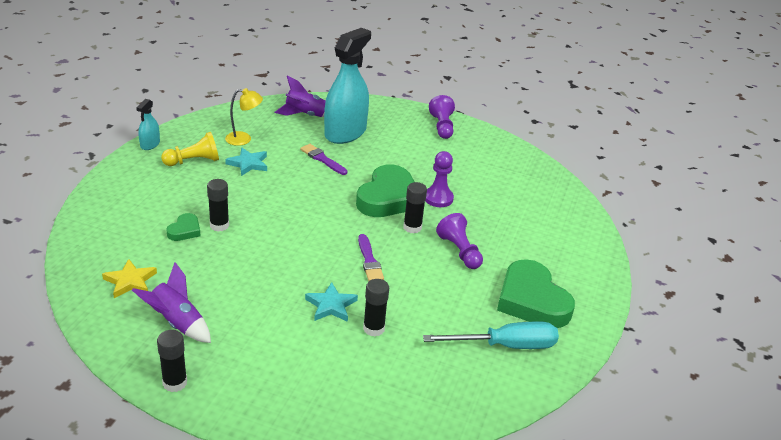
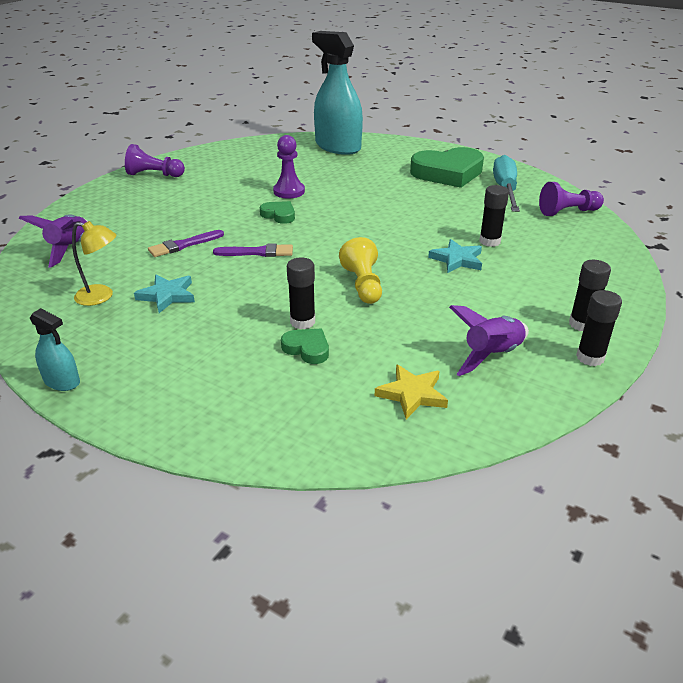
camera: 75 degrees left, 0 degrees up
(193, 161) = (136, 340): yellow pawn -> yellow pawn (363, 285)
(244, 139) = (101, 296): yellow lamp -> yellow lamp turned 90 degrees clockwise
(345, 132) = (131, 227): turquoise spray bottle -> turquoise spray bottle (338, 147)
(369, 261) = (387, 234): purple brush -> purple brush (257, 252)
(388, 198) = (279, 215): green heart -> green heart, size x0.47
(412, 227) = (335, 208): black glue stick -> black glue stick (582, 324)
(459, 251) = (377, 192): purple pawn -> purple pawn (568, 212)

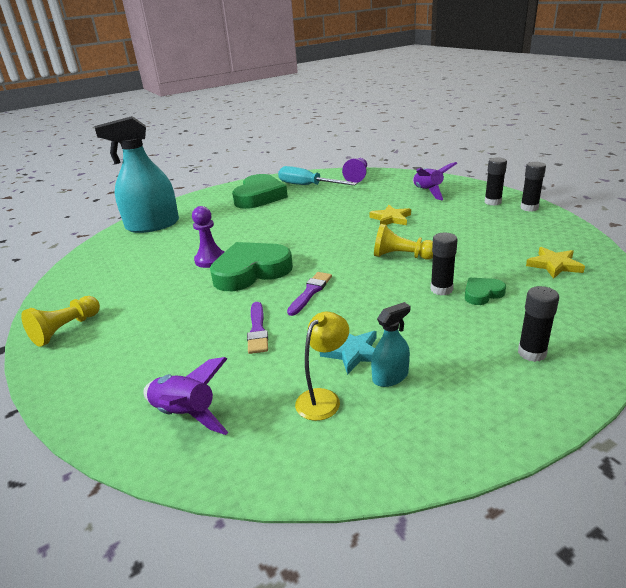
camera: 60 degrees left, 5 degrees down
(62, 381) = (486, 444): turquoise spray bottle -> turquoise spray bottle (390, 377)
(154, 175) = (66, 329): purple pawn -> yellow pawn
(279, 215) = (251, 271): green heart -> green heart, size x2.14
(457, 259) = (391, 218): turquoise star -> yellow star
(489, 241) = (375, 204): black glue stick -> black glue stick (532, 353)
(492, 356) = (517, 232): purple rocket -> purple rocket (428, 192)

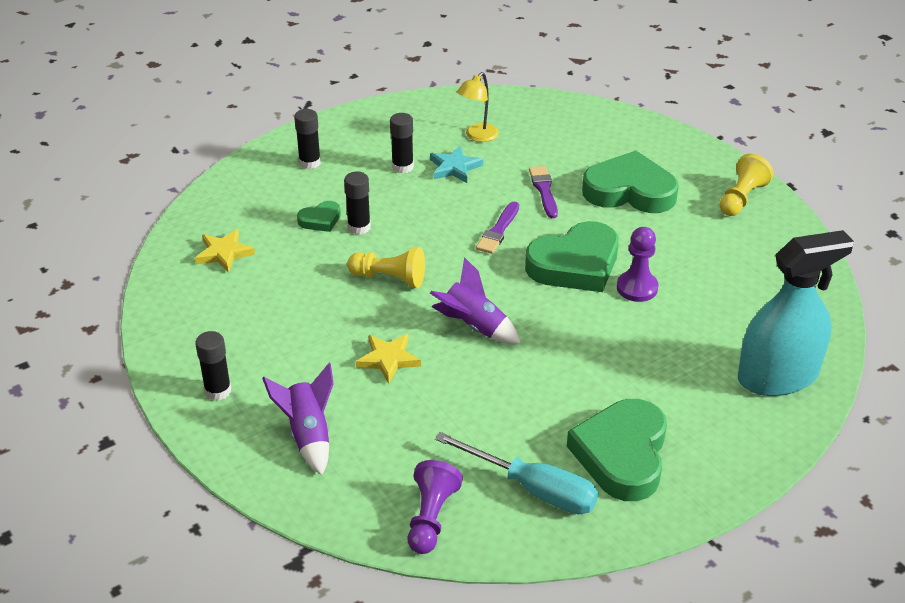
camera: 175 degrees right, 10 degrees up
(170, 333) = (629, 191): none -> green heart
(185, 415) = (578, 129): purple rocket -> purple rocket (474, 326)
(390, 377) = (426, 149): turquoise spray bottle -> none
(529, 208) = (174, 369): black glue stick -> black glue stick (402, 167)

